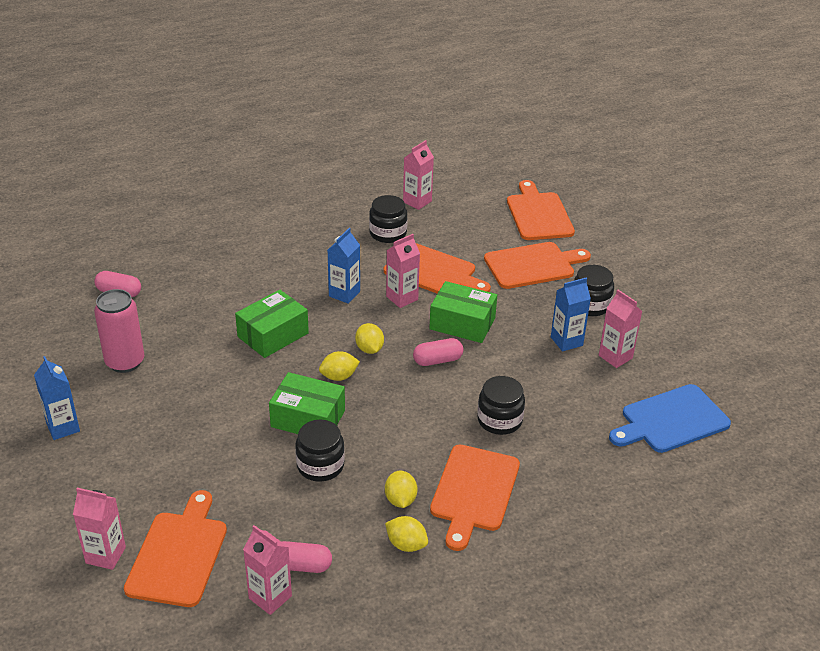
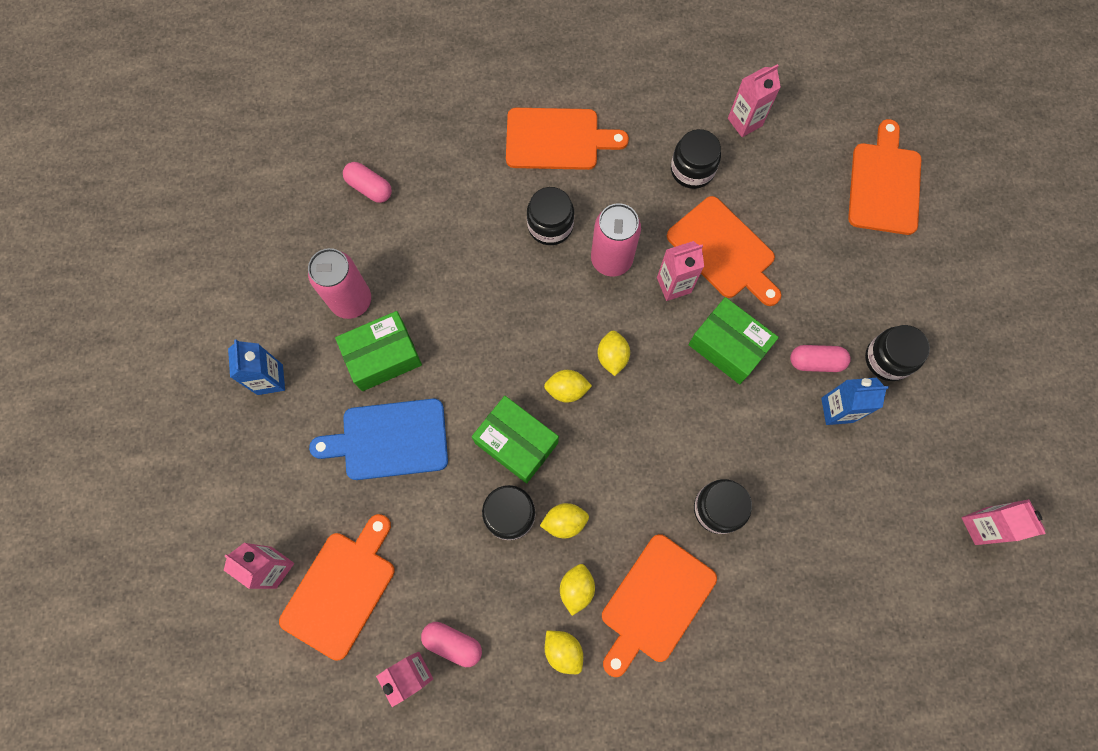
camera: 20 degrees right, 35 degrees up
(273, 335) = (515, 304): green box -> green box (383, 356)
(285, 284) = (550, 225): none -> black jar
(344, 294) = (611, 259): blue carton -> pink can
(371, 459) = (564, 522): none -> yellow lemon
(437, 360) = (681, 397): pink capsule -> pink capsule (816, 362)
(532, 265) = (844, 272): orange cutting board -> orange cutting board (557, 139)
(615, 357) = (884, 451): pink carton -> pink carton (980, 526)
(671, 420) = (908, 568): blue cutting board -> blue cutting board (390, 439)

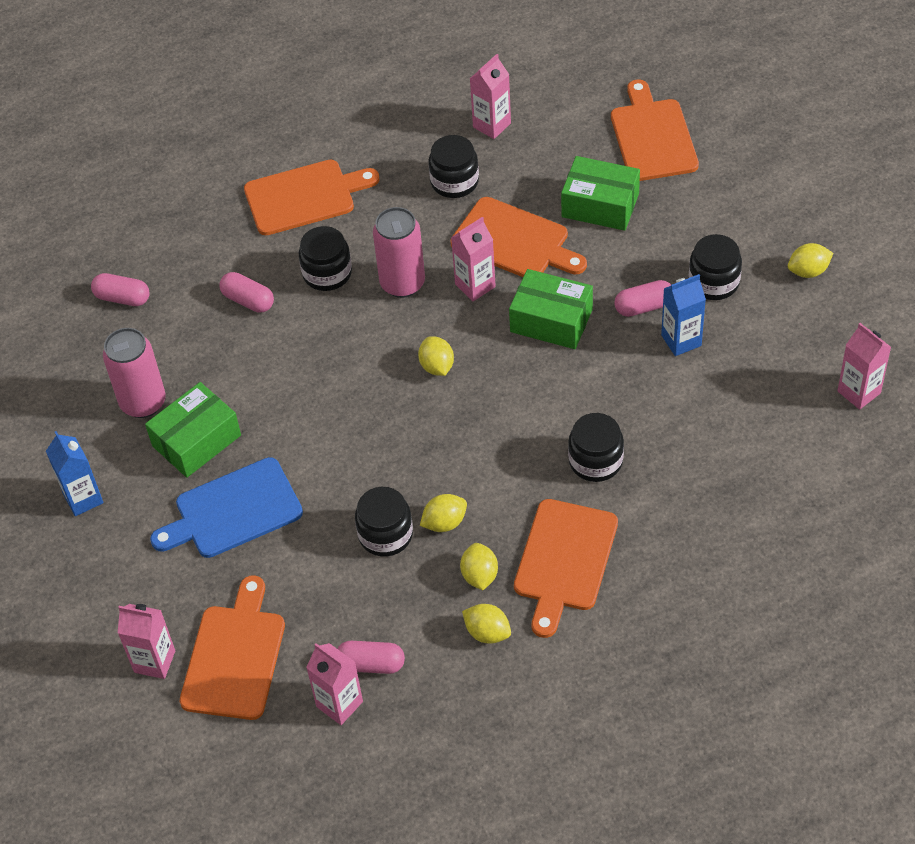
camera: 15 degrees left, 20 degrees down
(474, 229) = (248, 300): none -> pink capsule
(516, 443) = (367, 471): green box -> green box (600, 205)
(567, 390) = (401, 409): yellow lemon -> yellow lemon (808, 271)

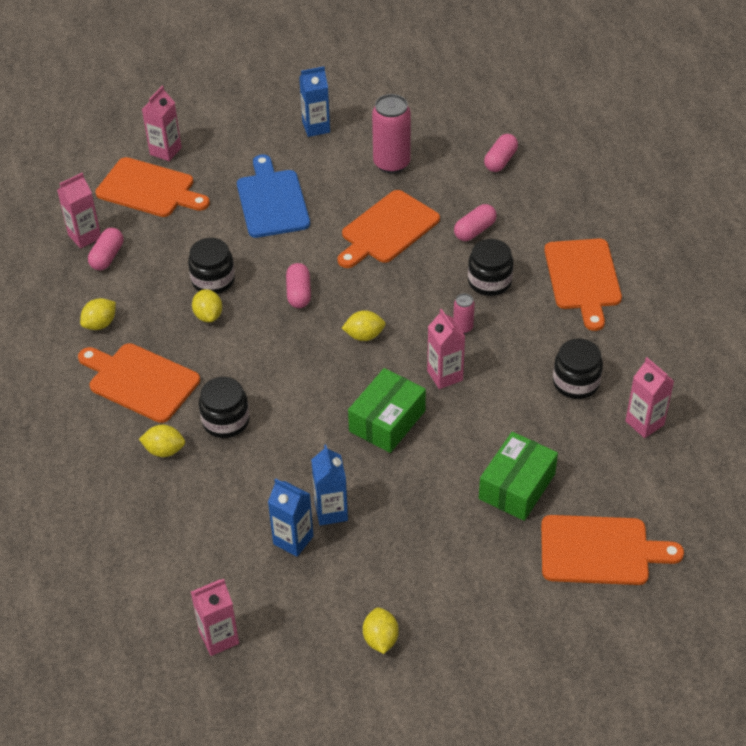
camera: 100 degrees right, 5 degrees down
(196, 440) = (344, 188): green box -> none
(402, 283) = (463, 327): pink can -> pink can, size x0.49
(479, 575) = (151, 328): yellow lemon -> yellow lemon (164, 450)
(514, 241) = (489, 412): orange cutting board -> orange cutting board (387, 229)
(644, 307) = (380, 492): pink capsule -> pink capsule (299, 293)
(714, 282) = (392, 555): black jar -> none
(726, 362) = (293, 540): none -> blue carton

